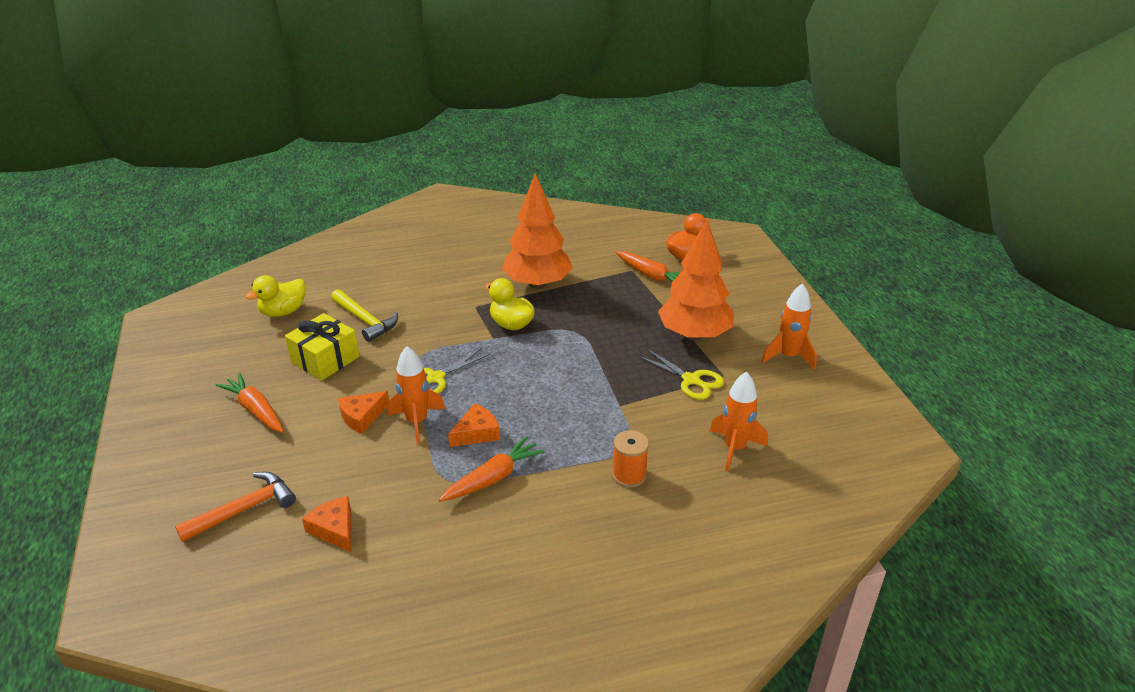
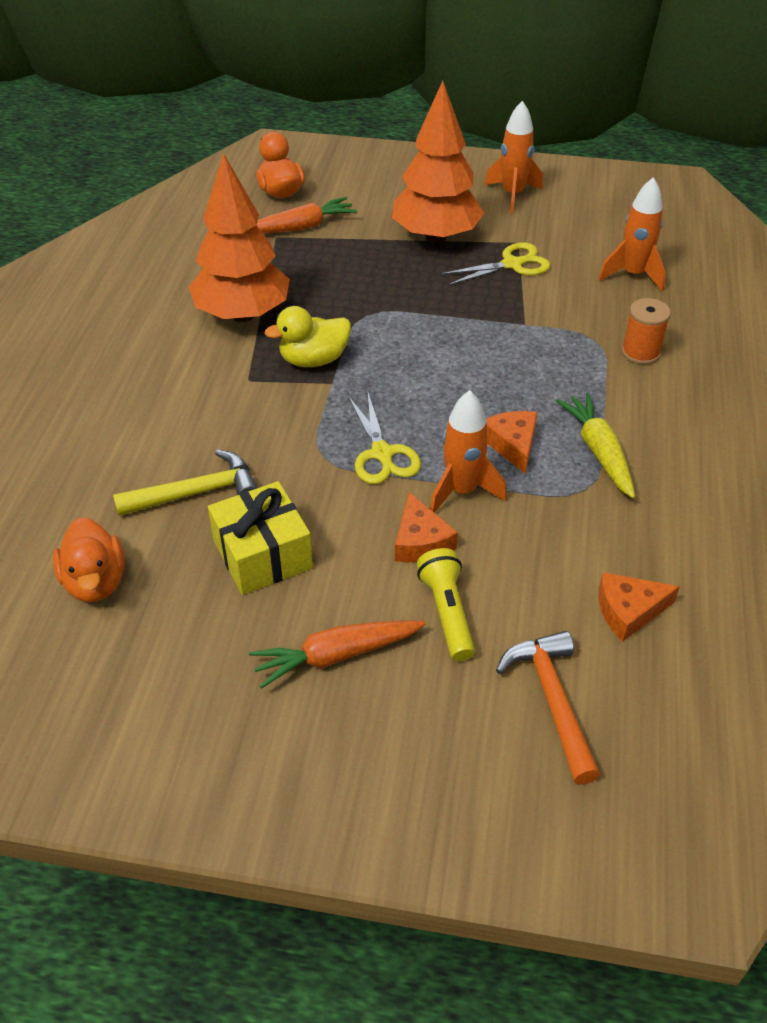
camera: 65 degrees left, 10 degrees up
(283, 312) = (95, 582): yellow duck -> orange duck
(304, 444) = (447, 612): none -> yellow flashlight
(493, 478) = (599, 451): orange carrot -> yellow carrot

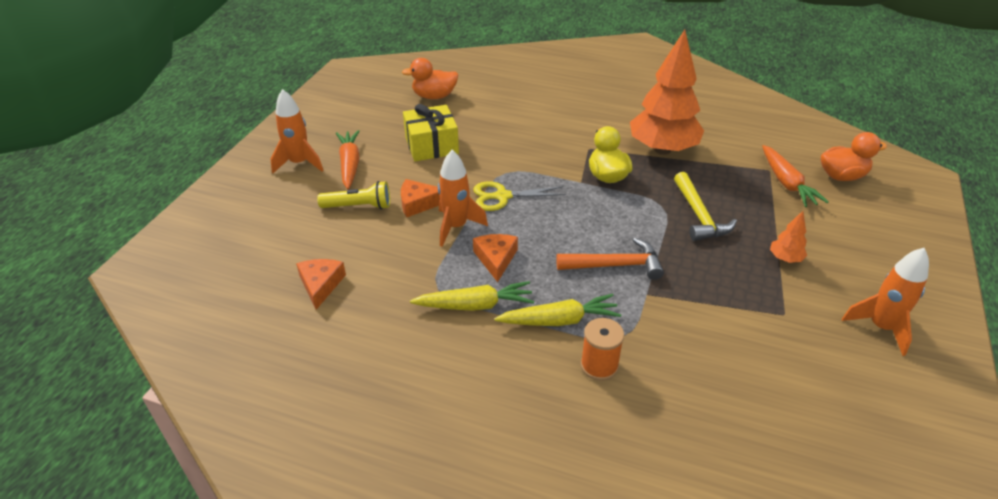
camera: 100 degrees right, 5 degrees down
(197, 492) = (488, 126): yellow hammer -> yellow hammer (699, 215)
(435, 236) = (785, 258): orange tree -> orange tree, size x0.41
(512, 264) = (743, 302): yellow scissors -> none
(512, 444) = (496, 259): orange cheese -> orange cheese turned 90 degrees counterclockwise
(552, 700) = (276, 237): orange hammer -> orange hammer (615, 265)
(592, 383) = (559, 320): none -> yellow carrot
(633, 275) = (733, 395): orange rocket -> orange rocket (299, 163)

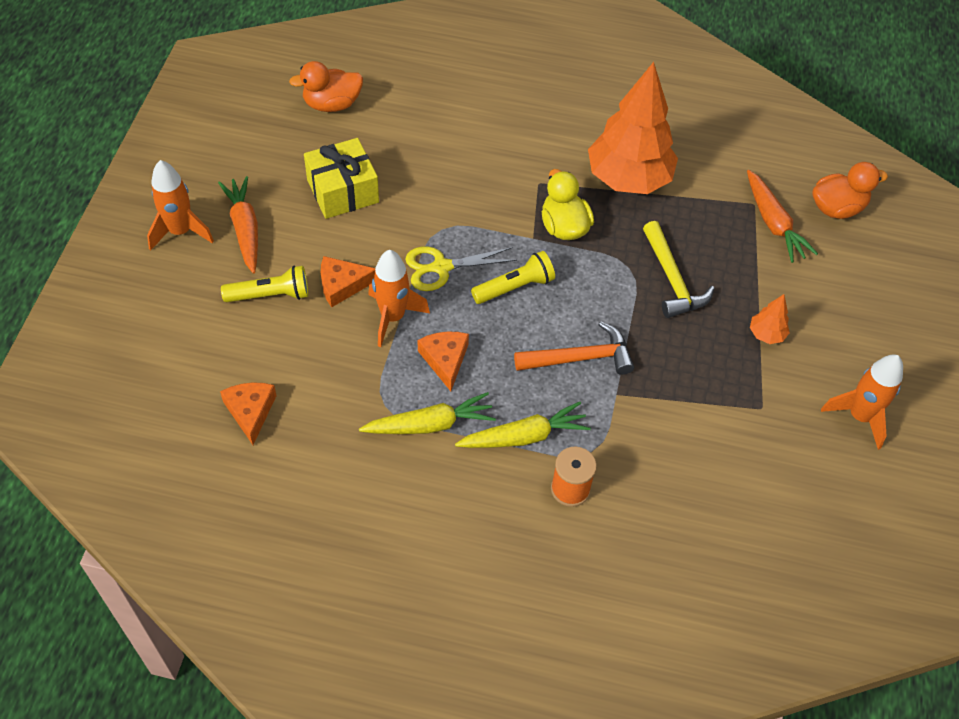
camera: 10 degrees left, 15 degrees up
(562, 213) = (515, 287): none -> yellow flashlight

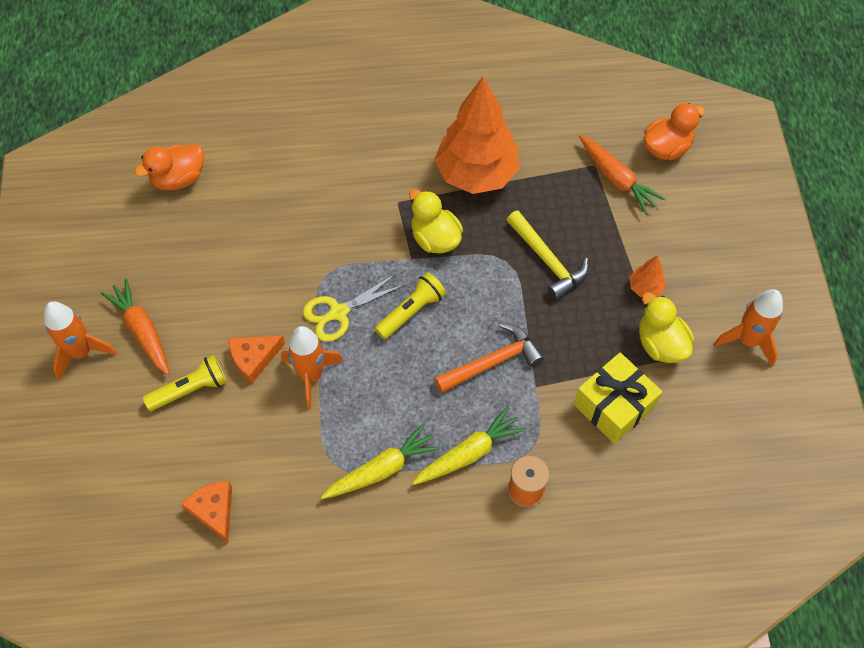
camera: 15 degrees left, 5 degrees up
(342, 191) = (220, 264): yellow gift -> yellow gift (614, 406)
(445, 360) = (373, 402): orange cheese -> none
(763, 392) = (660, 344): none -> yellow duck

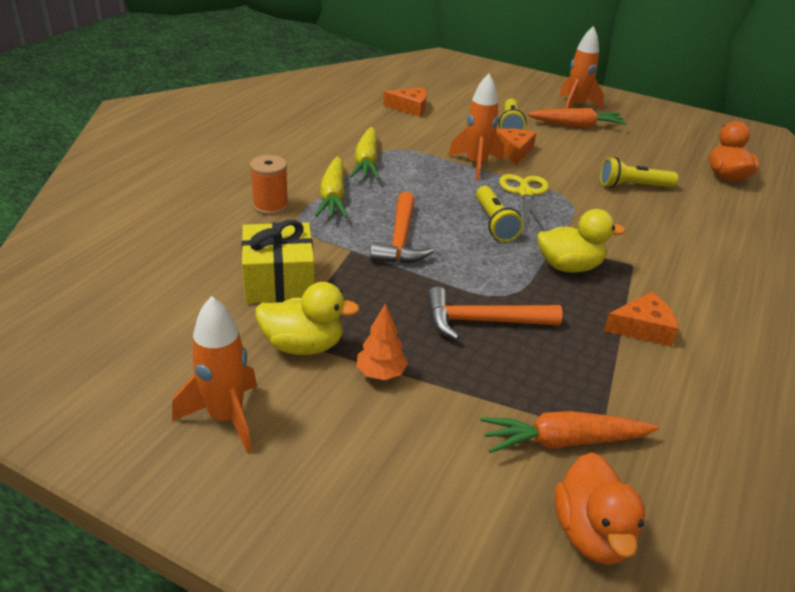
camera: 120 degrees right, 25 degrees down
(258, 240) = (633, 186): none -> yellow flashlight
(476, 174) = (642, 328): orange tree -> orange cheese
(548, 261) = (482, 321): yellow hammer -> orange hammer

